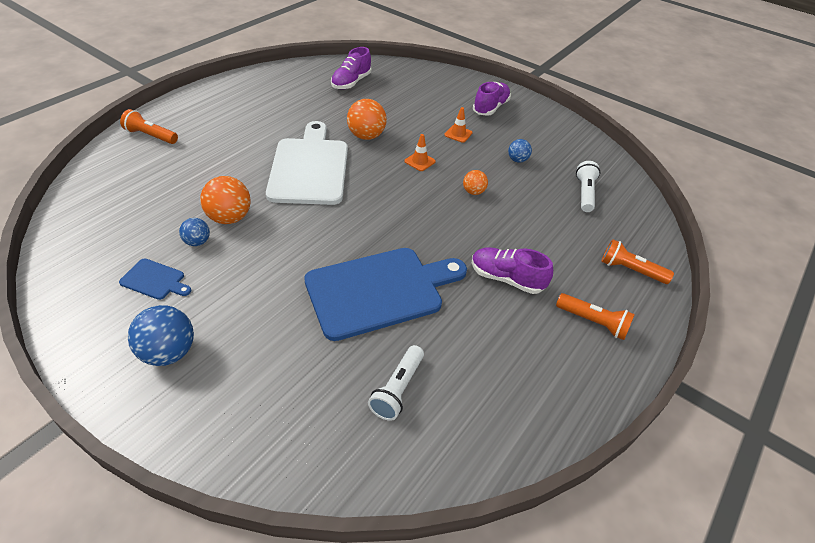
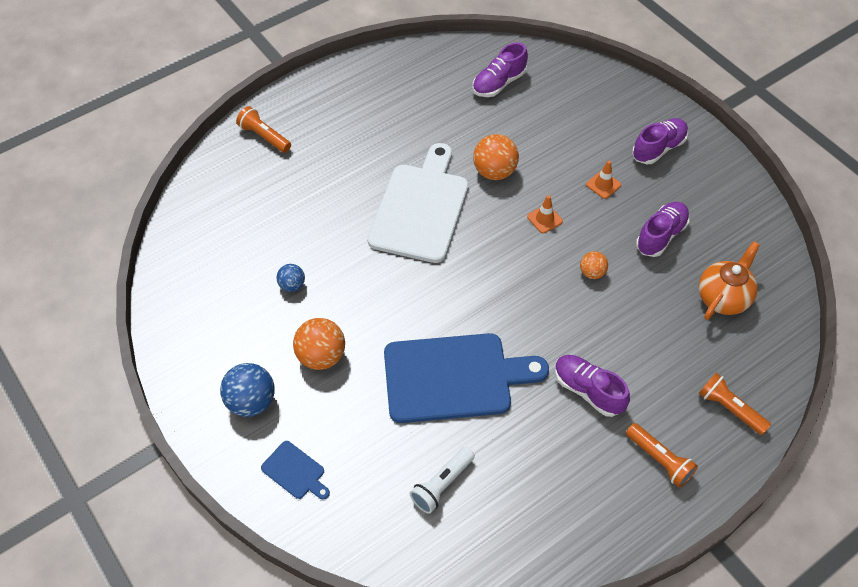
camera: 20 degrees right, 10 degrees up
(155, 280) = (248, 322): blue cutting board -> blue cutting board (295, 471)
(229, 218) = (327, 261): orange ball -> orange ball (321, 356)
(517, 160) = (661, 236): blue ball -> purple shoe
(584, 193) = (723, 298): white flashlight -> orange teapot

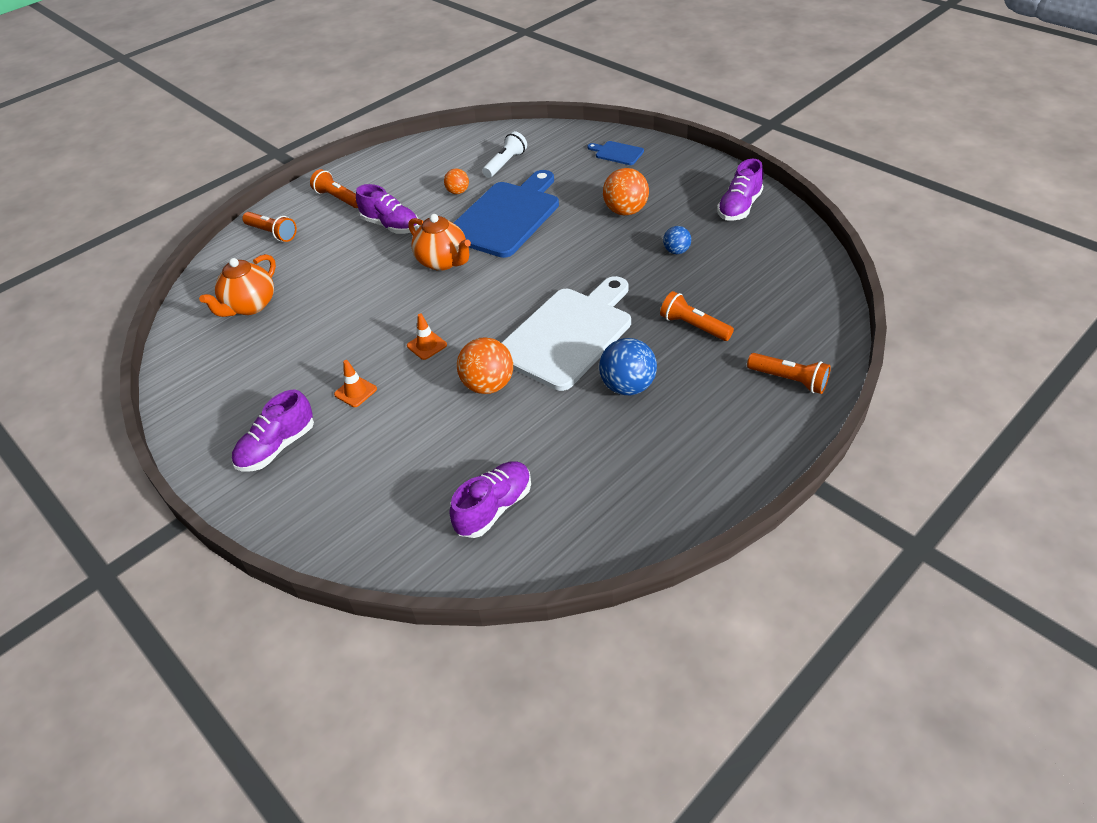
camera: 175 degrees right, 10 degrees down
(251, 401) = (670, 179): blue ball -> blue ball (627, 386)
(313, 196) = (693, 326): none -> orange flashlight
(420, 208) = (568, 334): white cutting board -> white cutting board turned 150 degrees counterclockwise
(454, 377) = (506, 216): blue cutting board -> blue cutting board turned 135 degrees clockwise
(528, 319) = (443, 262): none -> orange teapot
(592, 273) = (378, 306): orange ball -> orange ball (458, 192)
(661, 236) = (299, 349): purple shoe -> purple shoe (739, 207)

